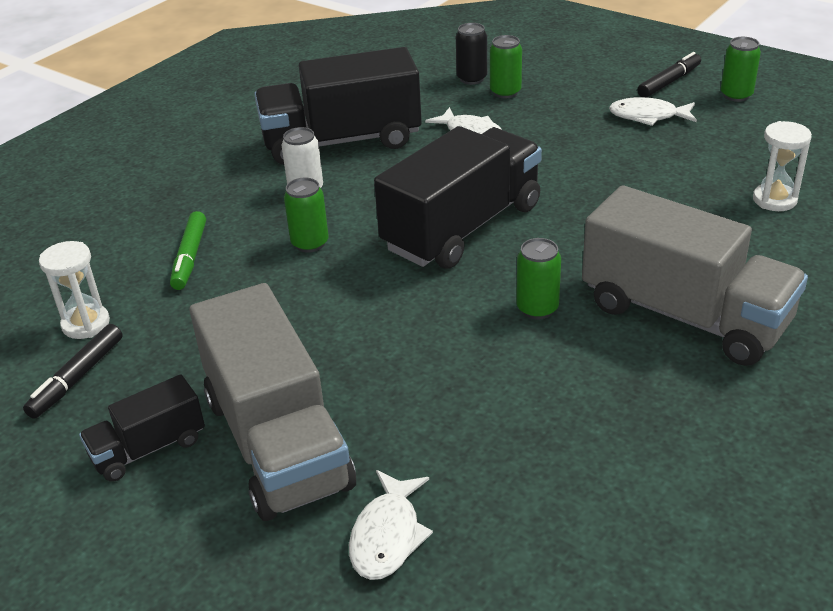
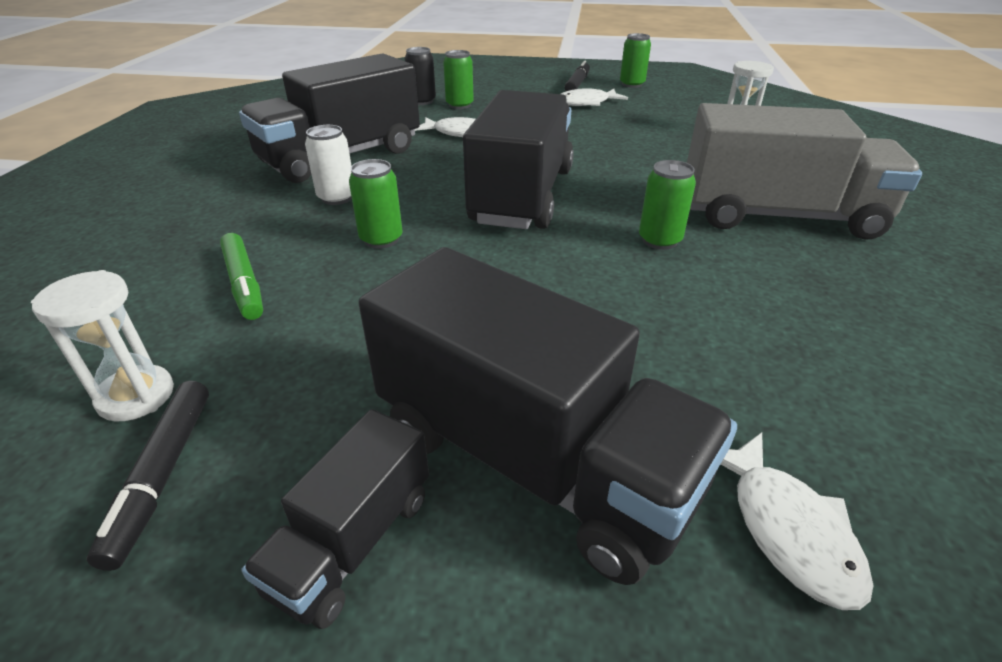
camera: 30 degrees left, 0 degrees up
(277, 442) = (532, 459): grey truck -> black truck

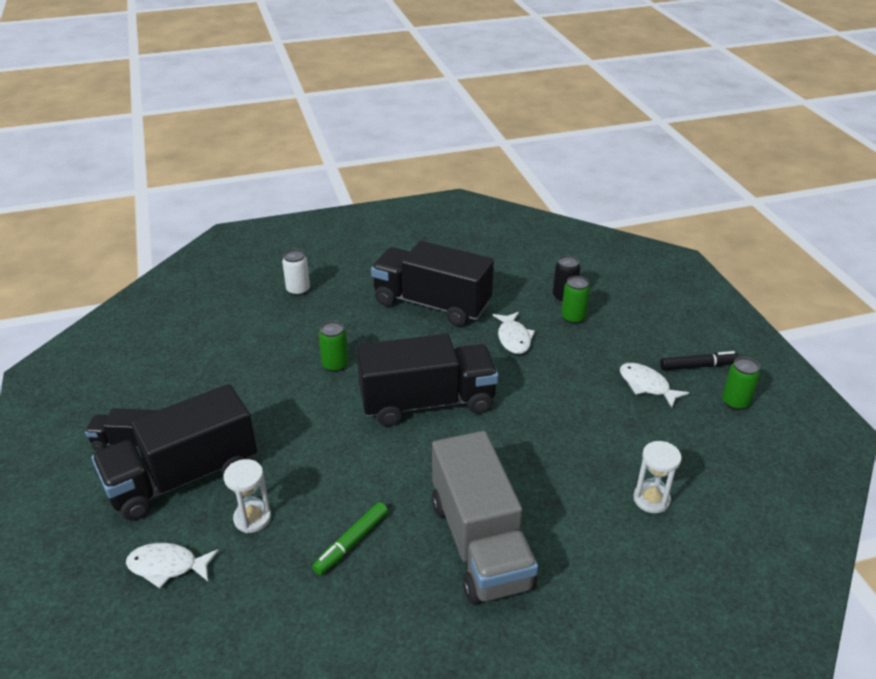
camera: 65 degrees right, 0 degrees up
(136, 396) = (181, 352): white hourglass -> white hourglass (252, 518)
(162, 475) = (145, 382): black marker -> none
(244, 283) = (269, 339): green marker -> green marker (351, 543)
(337, 198) = (374, 327): white can -> white can (298, 290)
(532, 459) = (183, 477): black truck -> black truck turned 45 degrees clockwise
(659, 240) = (401, 483): green can -> none
(787, 529) = (167, 566): white fish -> white fish turned 45 degrees clockwise

